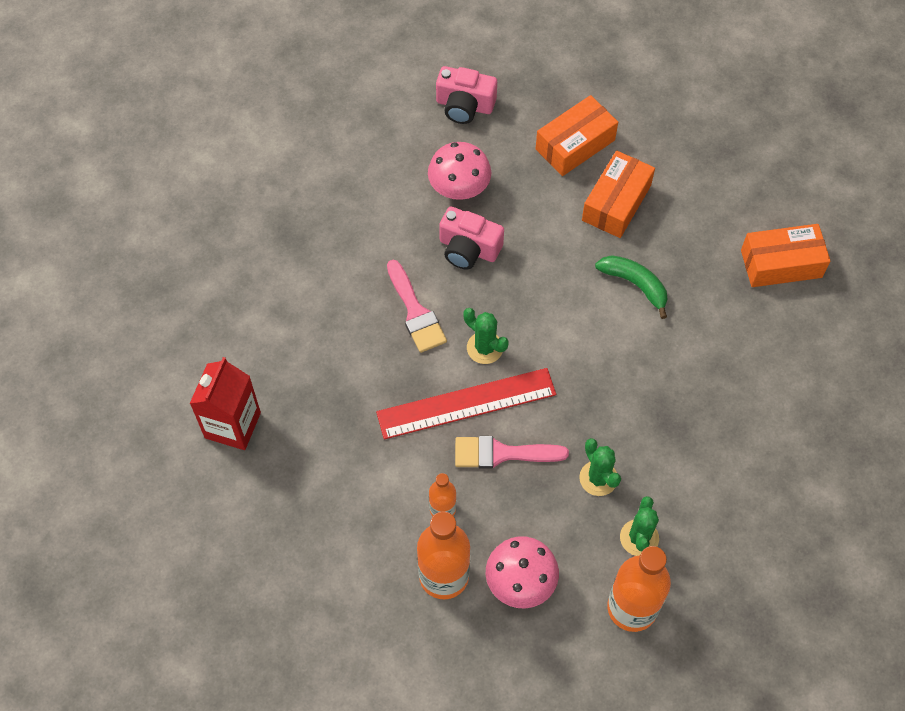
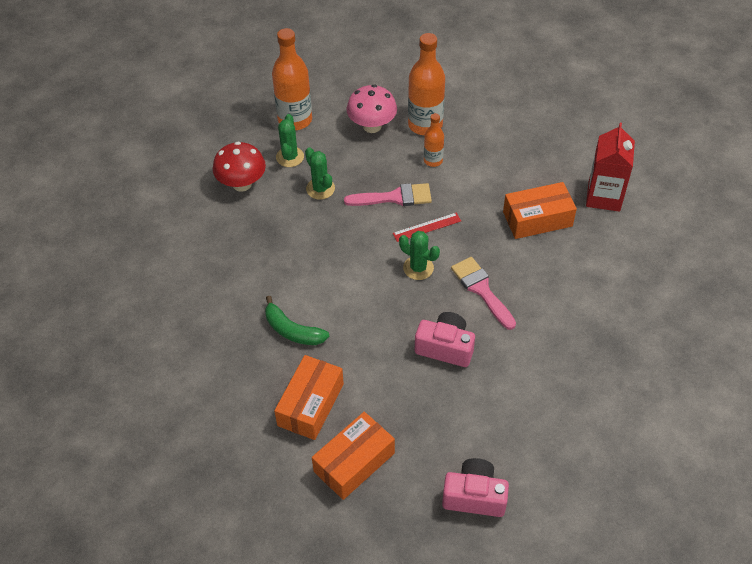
camera: 175 degrees right, 10 degrees down
(459, 189) = (464, 403): pink mushroom -> none
(466, 404) = (427, 227): red ruler -> red ruler, size x0.49
(703, 498) = (242, 184): none -> red mushroom
(781, 263) = (158, 362): orange box -> orange box (537, 219)

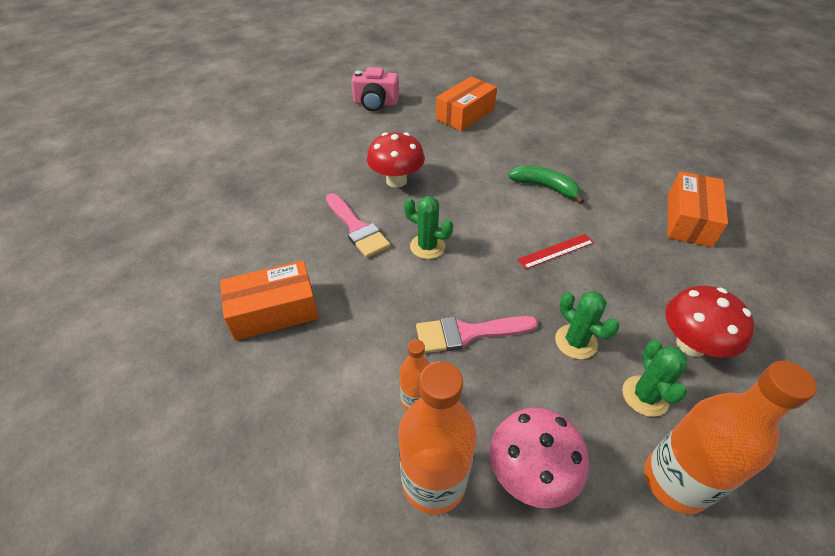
camera: 175 degrees right, 5 degrees down
(310, 404) = (509, 141): orange box -> orange box (689, 220)
(427, 227) = (420, 294): red ruler -> red ruler (556, 251)
(445, 347) = (396, 181): pink camera -> red mushroom
(604, 196) = (169, 348): red carton -> none

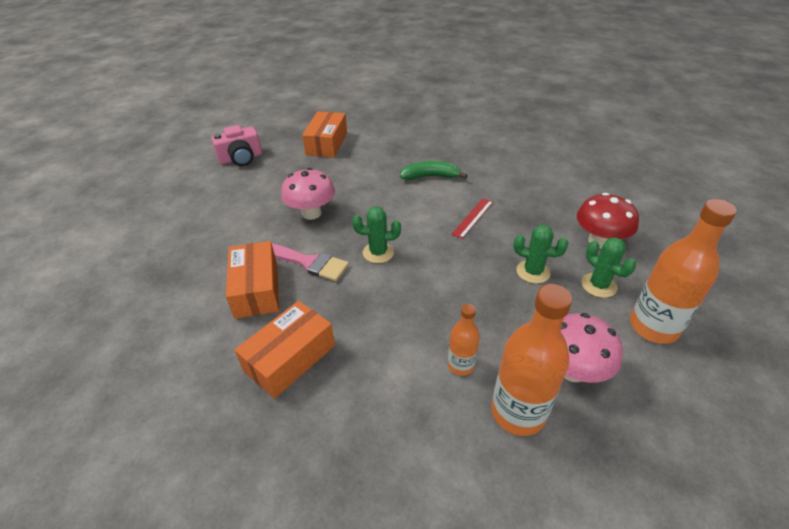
camera: 30 degrees left, 5 degrees down
(396, 181) = (311, 213): red mushroom -> pink mushroom
(468, 333) = (458, 300): pink brush -> none
(689, 220) = (538, 164): orange box -> orange box (256, 289)

